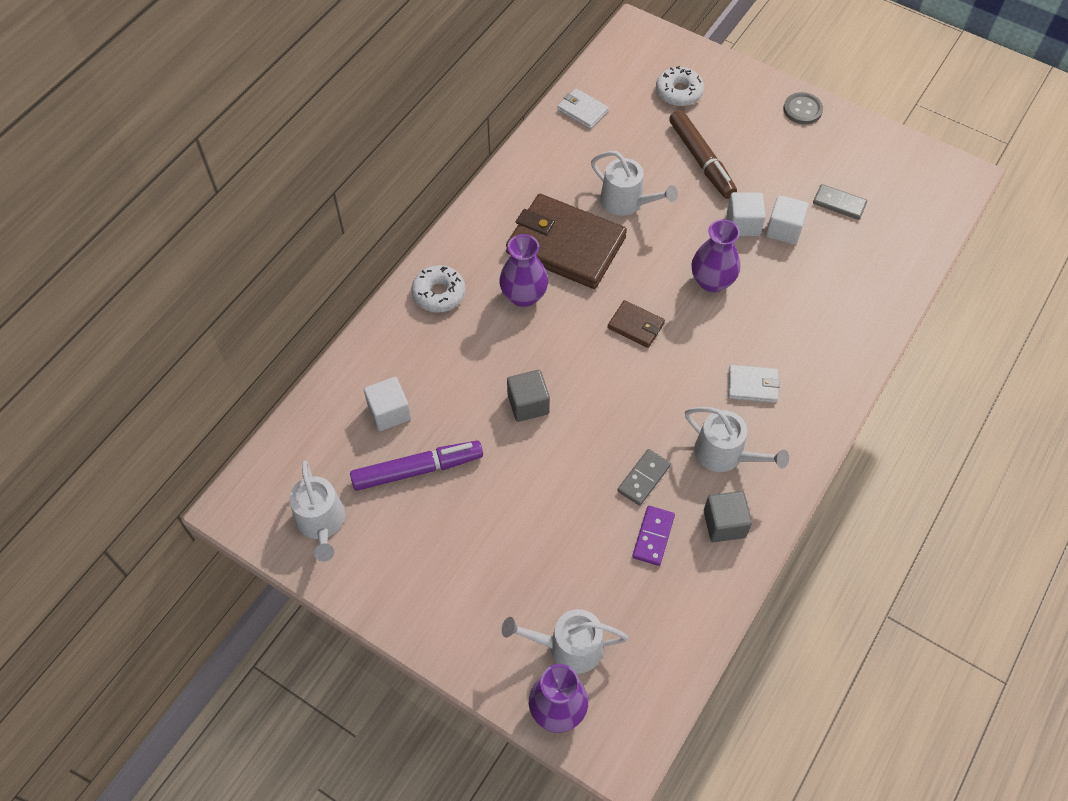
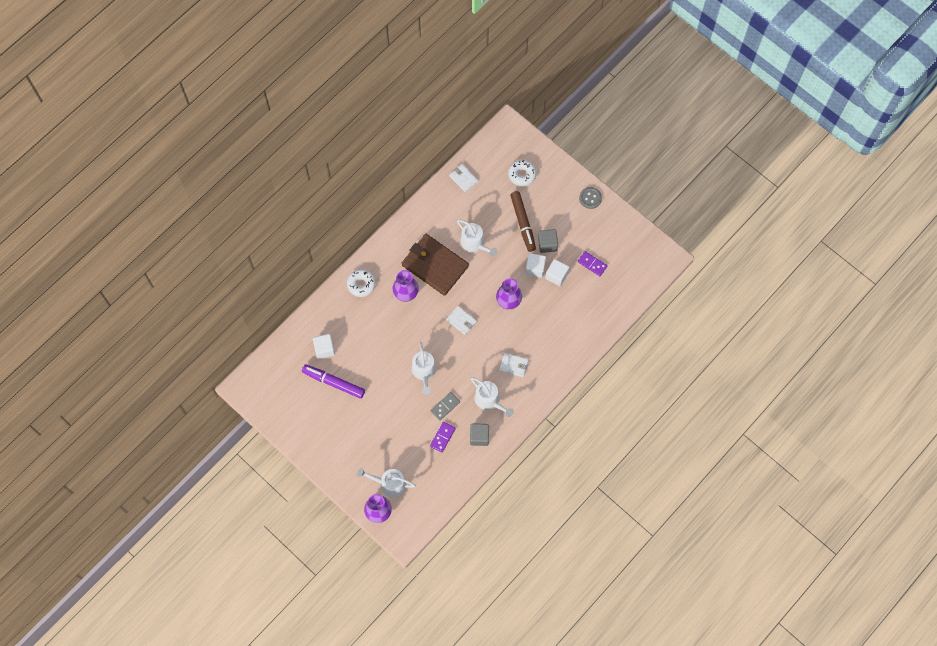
camera: 10 degrees right, 10 degrees up
(321, 523) = (282, 402): white watering can -> white watering can (424, 372)
(417, 469) = (333, 382): purple marker -> purple marker turned 150 degrees counterclockwise
(528, 404) = (396, 356): grey cube -> grey cube (547, 244)
(636, 326) = (461, 321): brown wallet -> white wallet
(839, 204) = (592, 264): grey domino -> purple domino

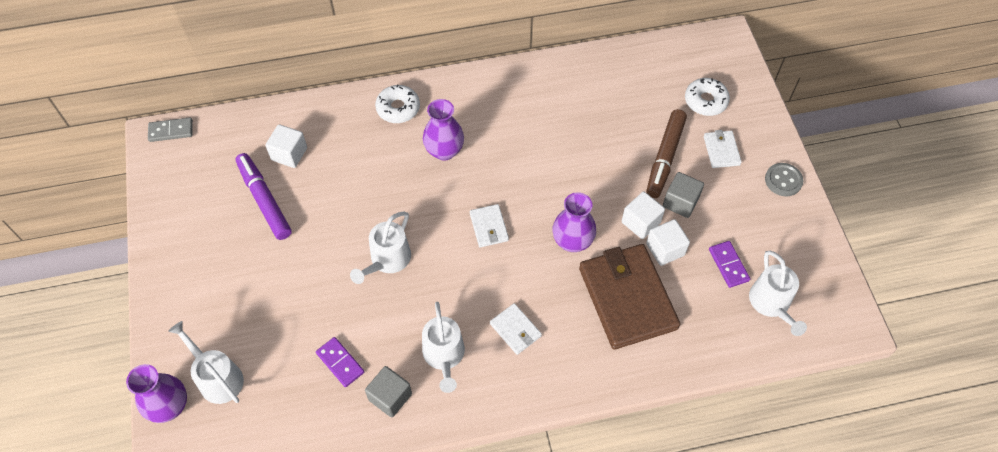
camera: 35 degrees right, 10 degrees down
(435, 266) = (507, 140): brown wallet -> brown wallet (627, 298)
(442, 437) = (340, 362): purple domino -> purple domino turned 75 degrees clockwise
(445, 406) = (378, 323): grey domino -> grey domino (171, 131)
(463, 178) = (624, 64): white wallet -> white wallet (721, 150)
(474, 244) = (580, 145): white watering can -> white watering can (771, 303)

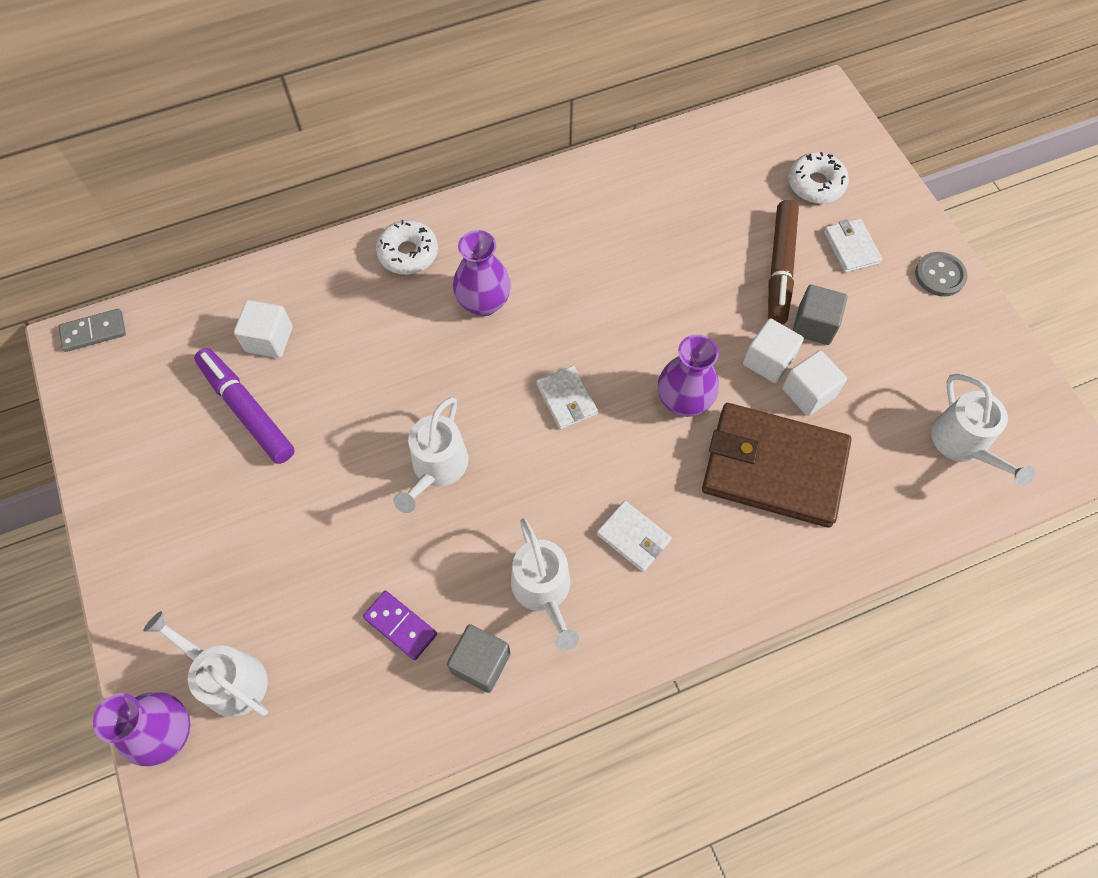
camera: 10 degrees left, 5 degrees up
(627, 298) = (773, 468): brown wallet -> brown wallet turned 45 degrees counterclockwise
(728, 265) = (895, 400): purple domino -> none

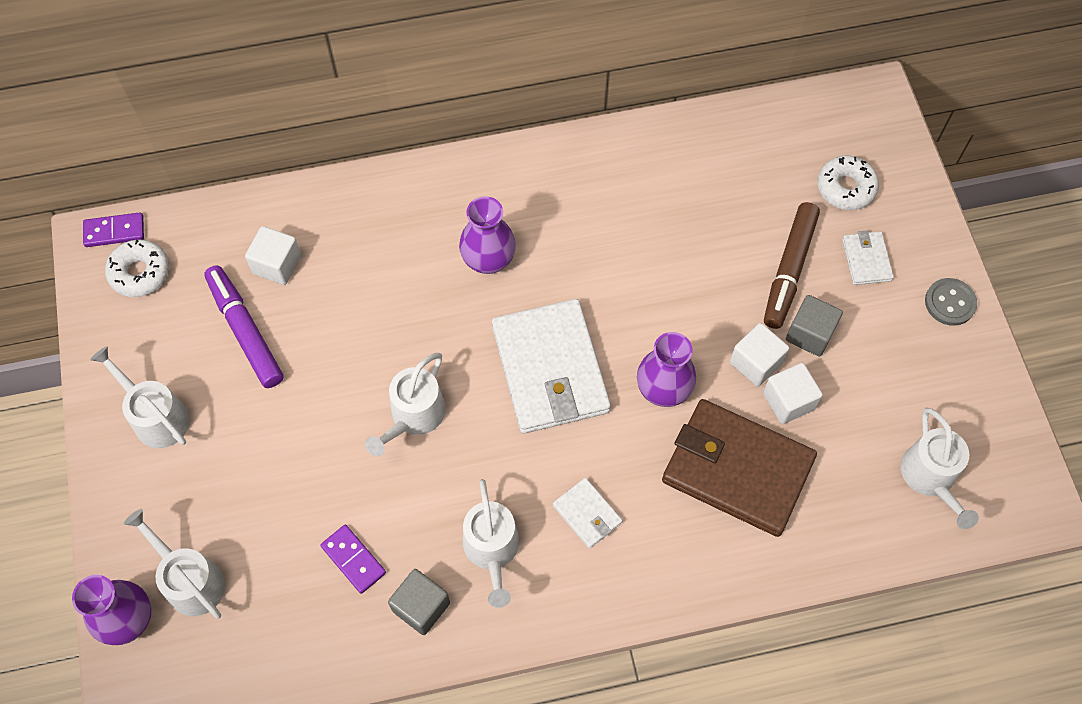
camera: 10 degrees right, 0 degrees up
(94, 332) = (114, 231): grey domino -> purple domino
(166, 512) = (156, 416): none -> white watering can
(408, 253) = (424, 198): white donut -> white donut (140, 273)
(566, 399) = (550, 369): white wallet -> white wallet, size x2.21

